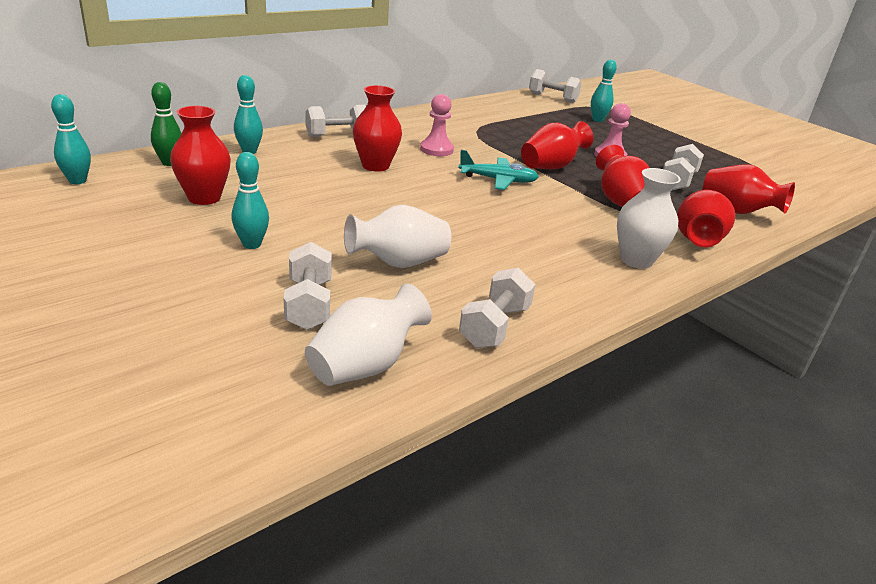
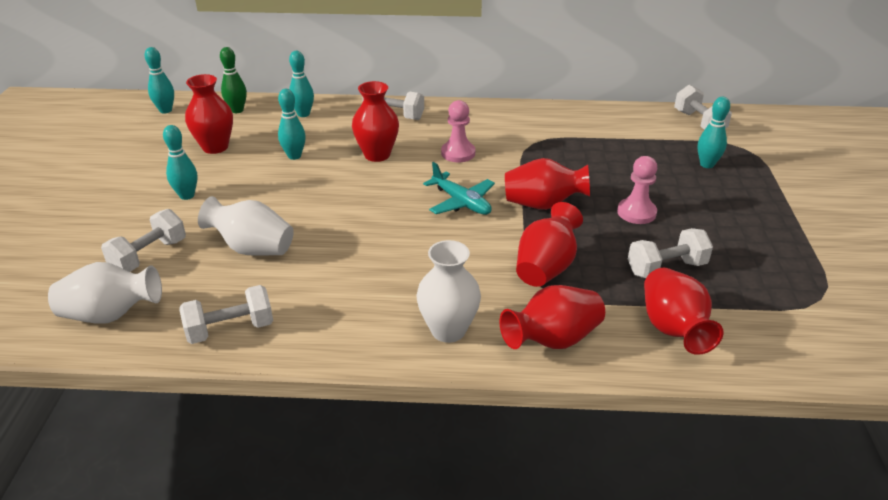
camera: 45 degrees right, 5 degrees up
(302, 184) = (294, 156): none -> turquoise bowling pin

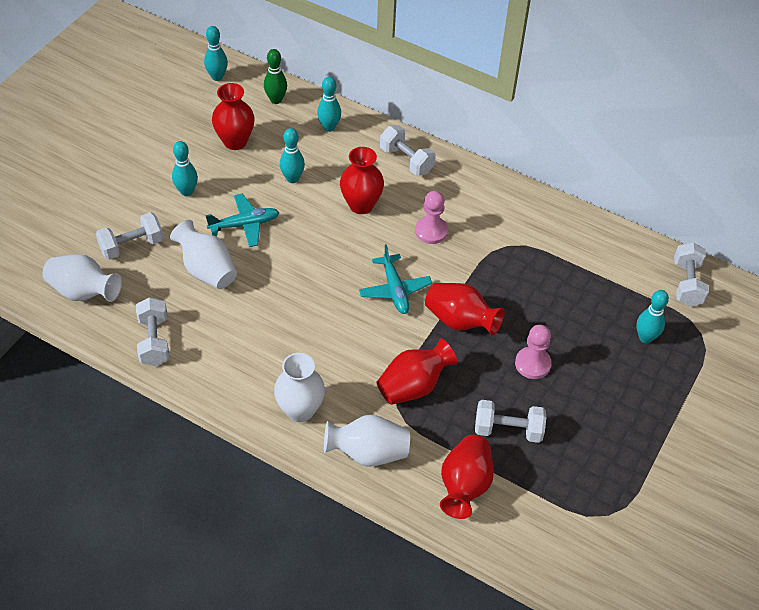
camera: 25 degrees right, 15 degrees up
(230, 329) = (154, 341): white dumbbell -> white dumbbell turned 75 degrees clockwise
(269, 201) = (245, 225): none -> turquoise plane
(553, 340) = (368, 453): red vase -> white vase

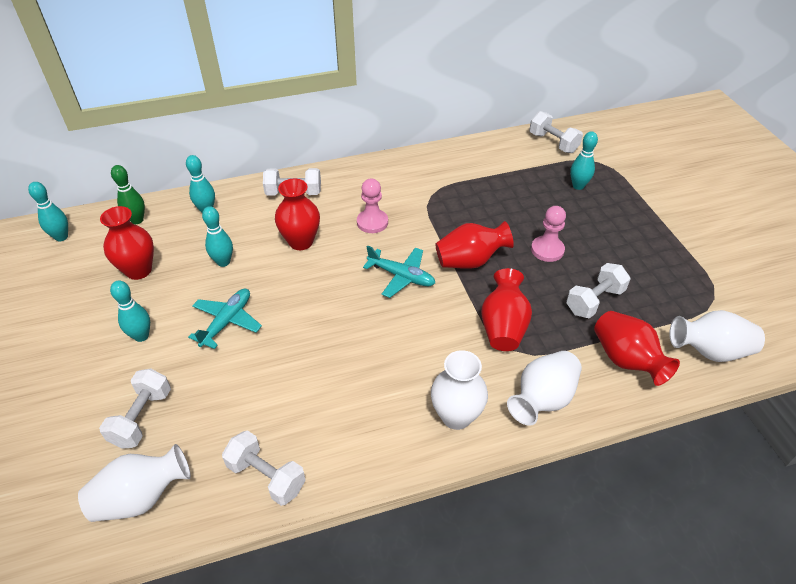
camera: 45 degrees left, 5 degrees down
(207, 270) = (239, 380): white vase -> white vase (709, 351)

